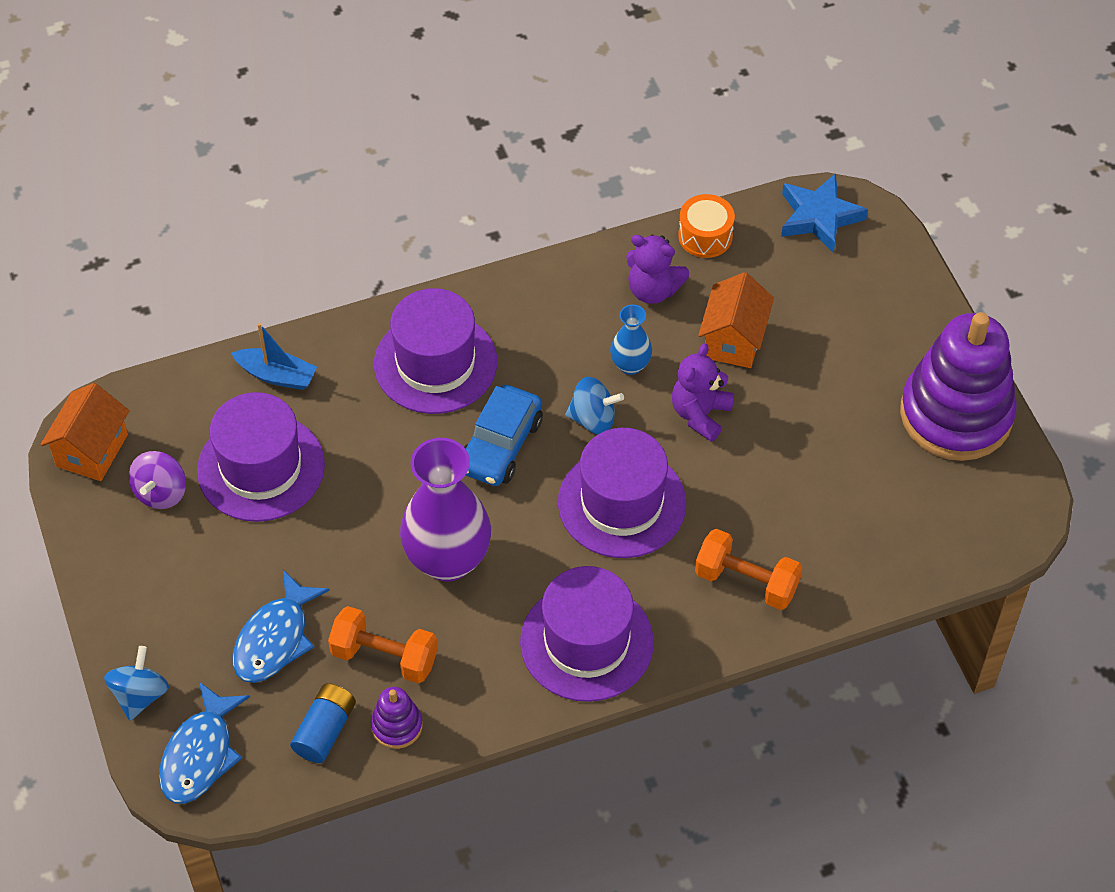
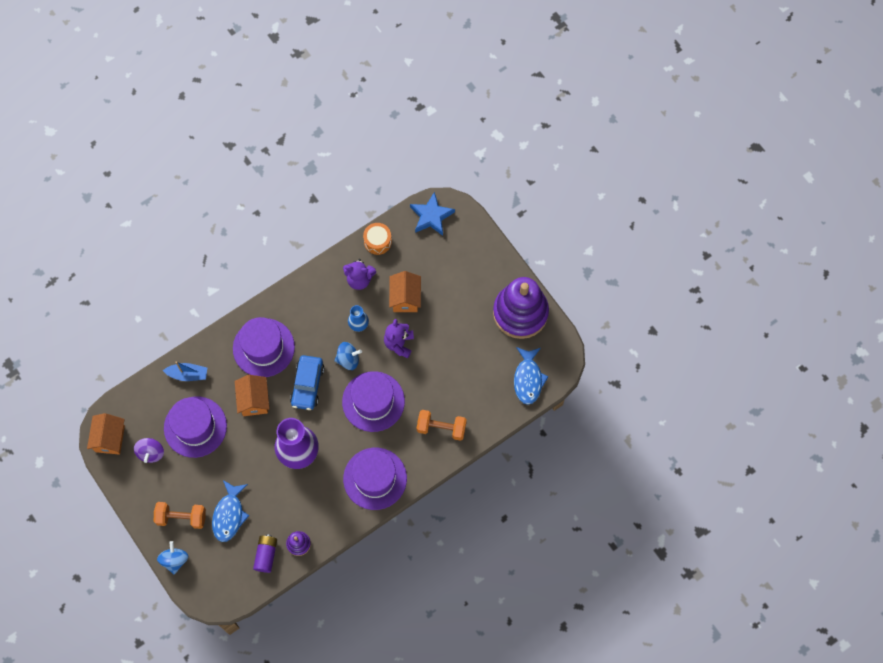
camera: 15 degrees left, 15 degrees up
(200, 754) = (212, 582): blue fish -> blue fish (528, 379)
(325, 730) = (266, 555): blue battery -> purple battery
(384, 657) = (283, 510): orange dumbbell -> orange dumbbell (181, 517)
(389, 448) = (254, 400): none -> orange house

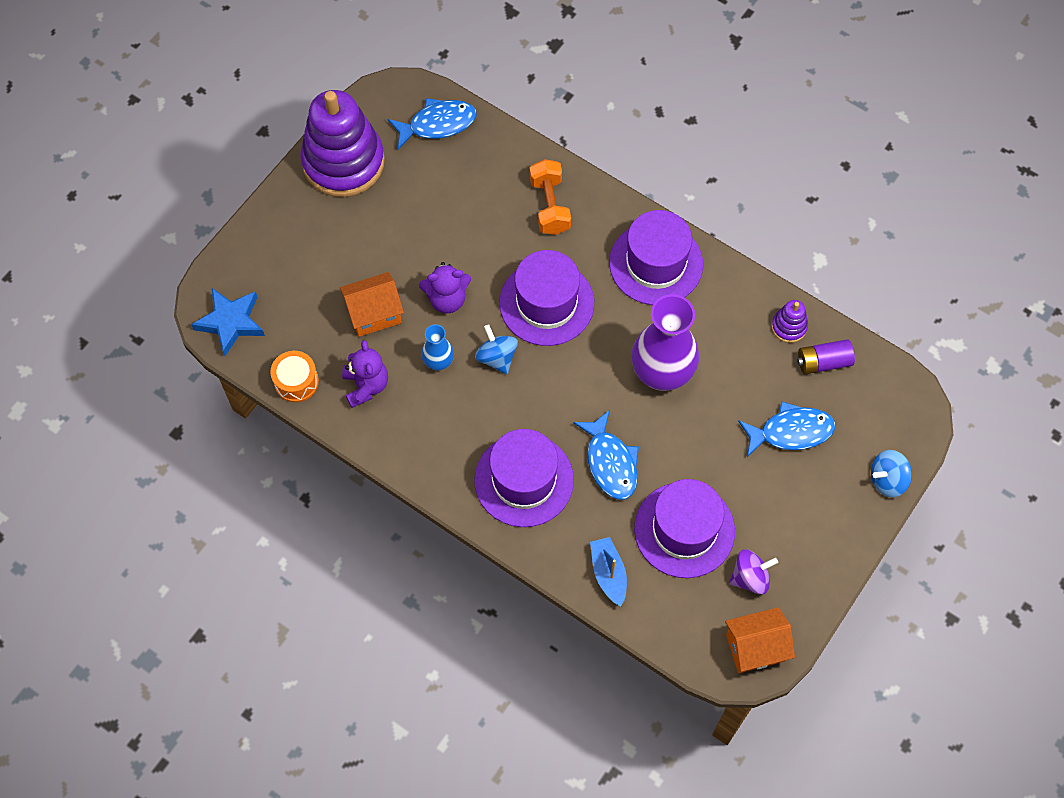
camera: 110 degrees left, 5 degrees down
(181, 517) = (824, 495): orange dumbbell -> none
(254, 400) = (610, 462): orange house -> blue fish
(307, 385) = (557, 398): blue car -> none

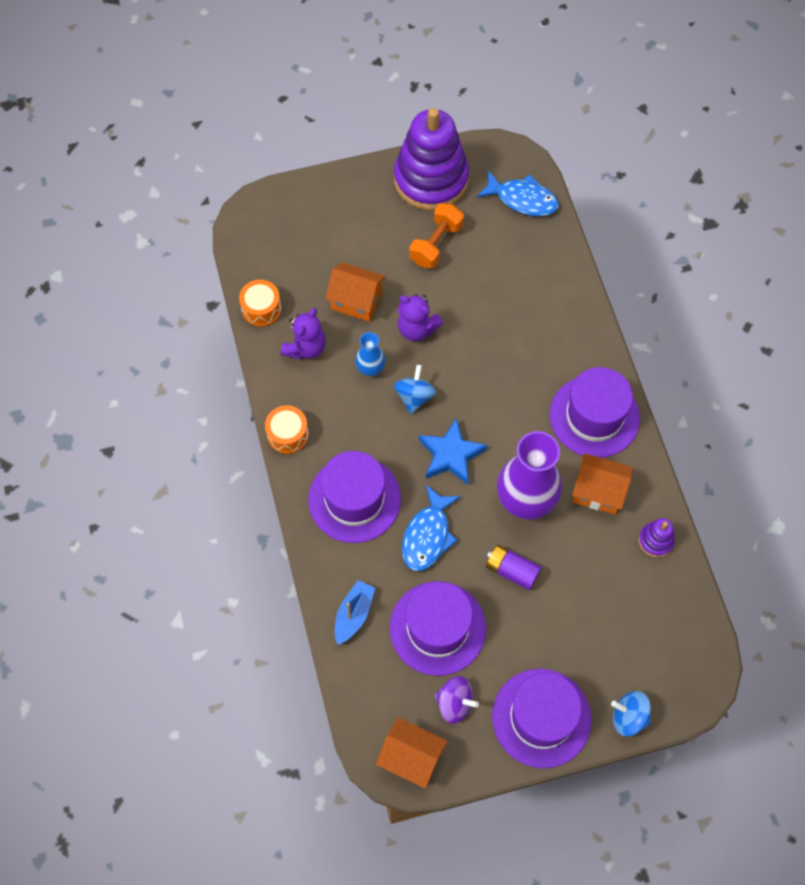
camera: 40 degrees right, 0 degrees up
(230, 322) = (255, 235): blue star -> blue star (450, 455)
(418, 470) = (288, 434): none -> orange drum
(546, 303) = (486, 385): purple hat -> purple hat (541, 718)
(549, 206) = (552, 316): orange dumbbell -> orange dumbbell (436, 244)
(712, 322) = (598, 492): none -> orange house
(791, 432) = (585, 620): blue fish -> none
(823, 362) = (659, 588): purple battery -> purple battery (511, 570)

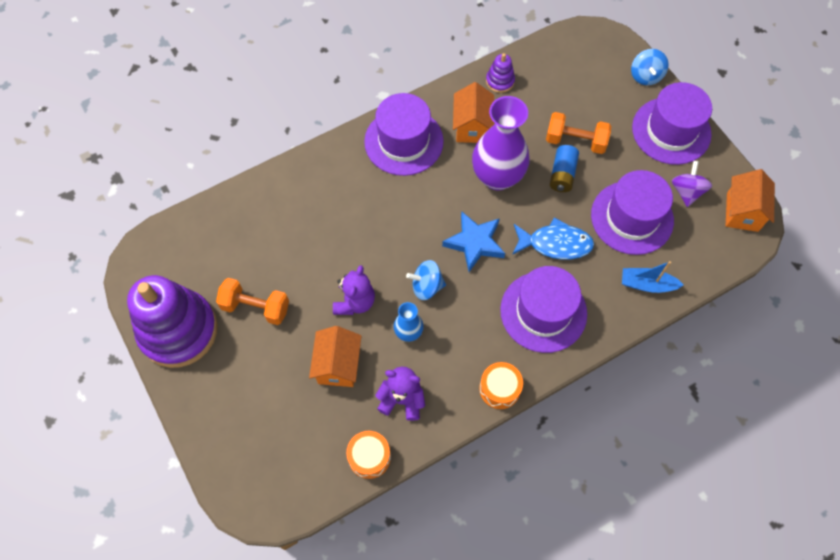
camera: 105 degrees left, 0 degrees up
(511, 570) = (562, 174): purple battery -> blue battery
(522, 199) = (188, 241): blue fish -> none
(553, 600) = (575, 141): none -> orange dumbbell

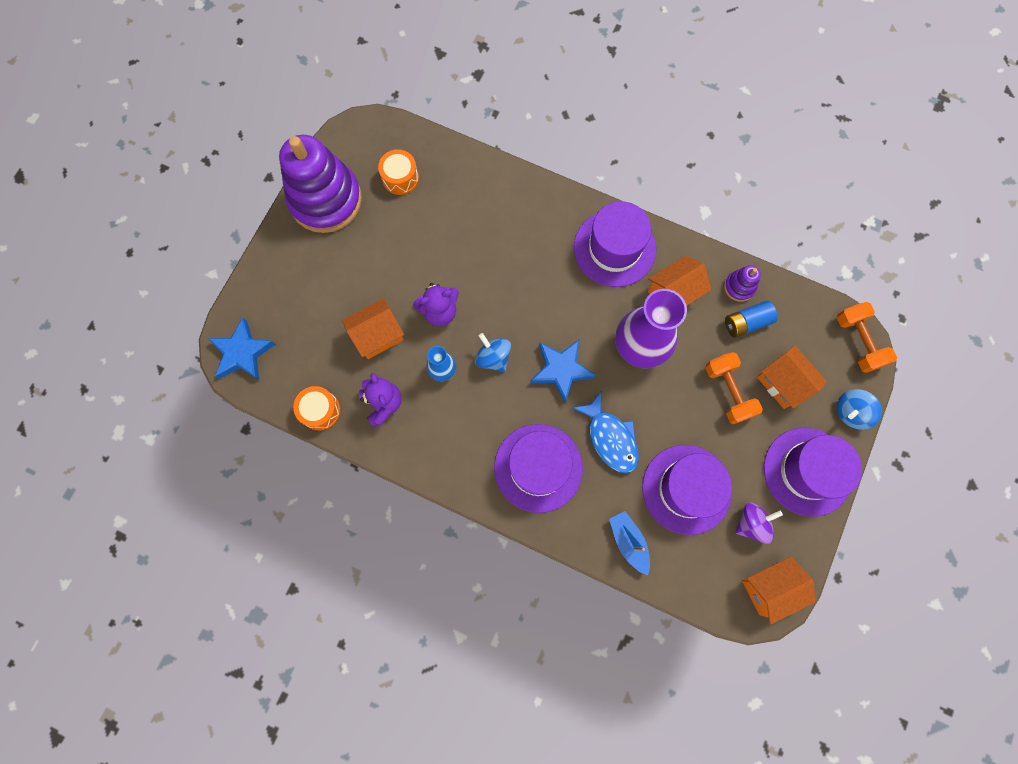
camera: 55 degrees right, 10 degrees up
(256, 307) = (383, 241): orange dumbbell -> orange dumbbell (857, 342)
(263, 493) = (242, 353): none -> blue star
(499, 389) = (444, 475): orange drum -> orange drum (400, 178)
(562, 174) = (684, 401): blue battery -> blue battery (746, 322)
(594, 102) = (782, 383): none -> orange house

